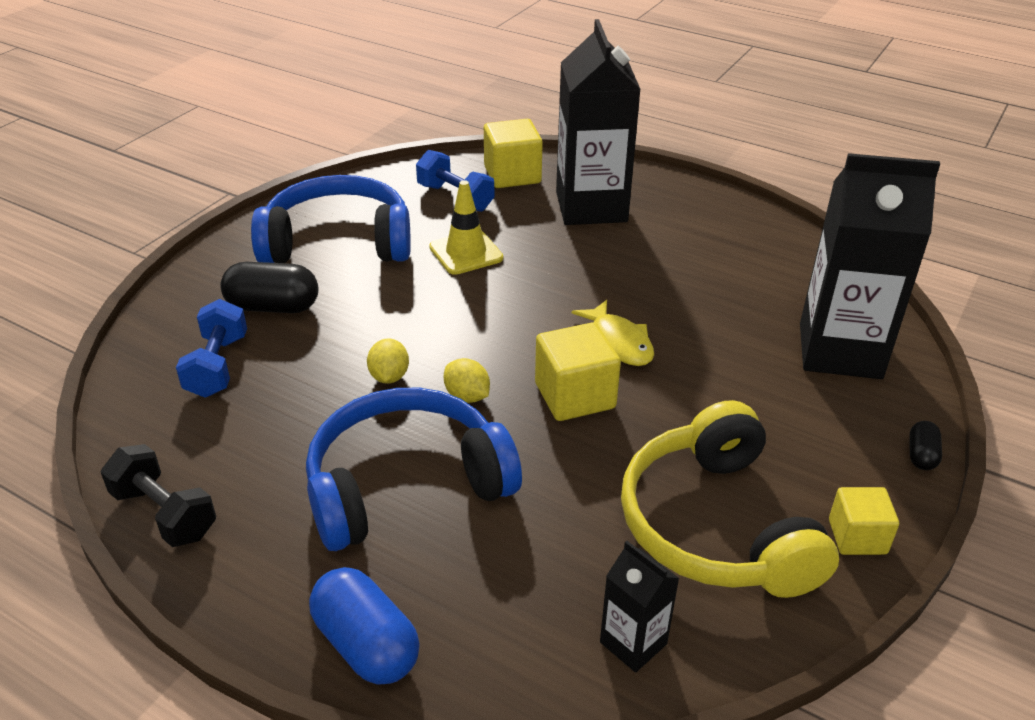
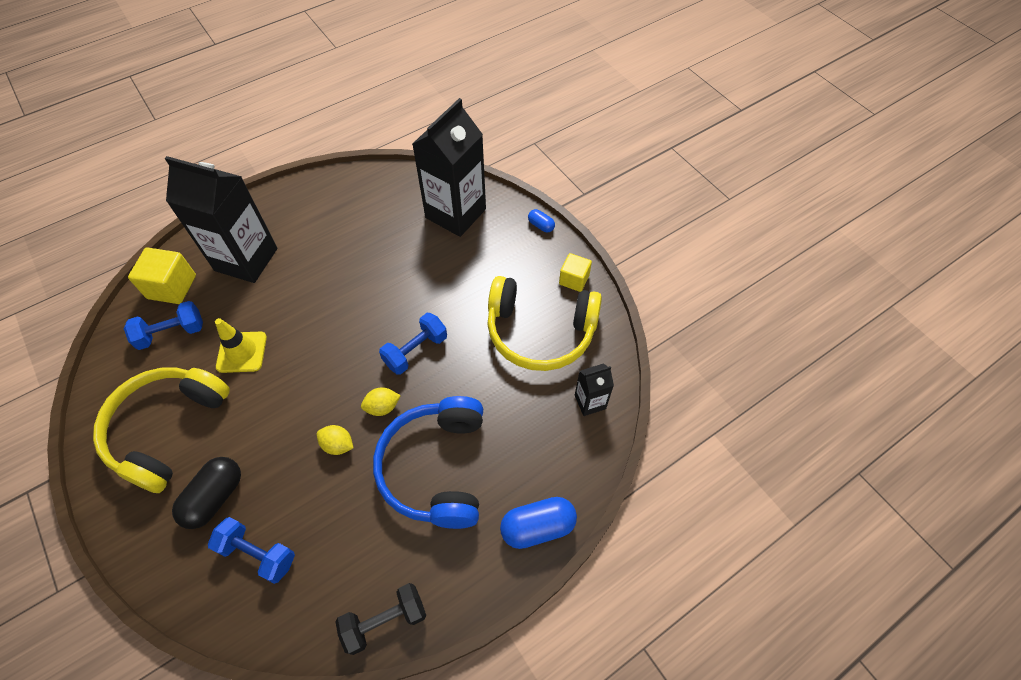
camera: 65 degrees left, 20 degrees up
(338, 242) = (167, 429): blue headphones -> yellow headphones
(575, 396) = (415, 351): yellow cube -> blue dumbbell
(619, 342) = (385, 308): yellow fish -> none
(921, 455) = (541, 225): black capsule -> blue capsule

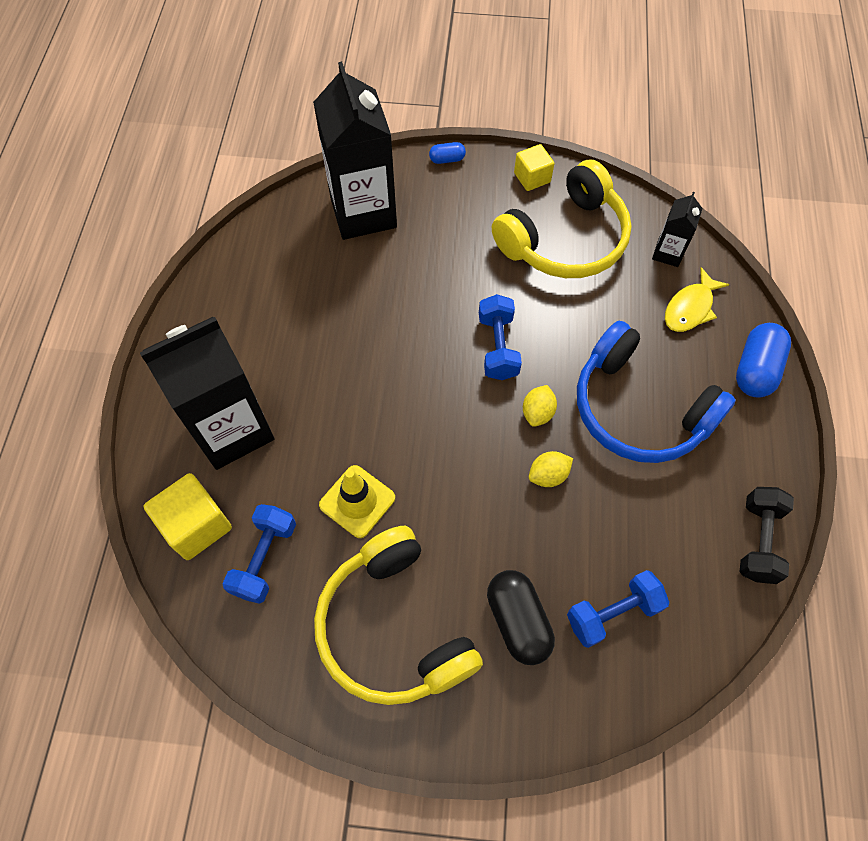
camera: 50 degrees left, 5 degrees up
(554, 447) = (690, 308): none -> yellow fish

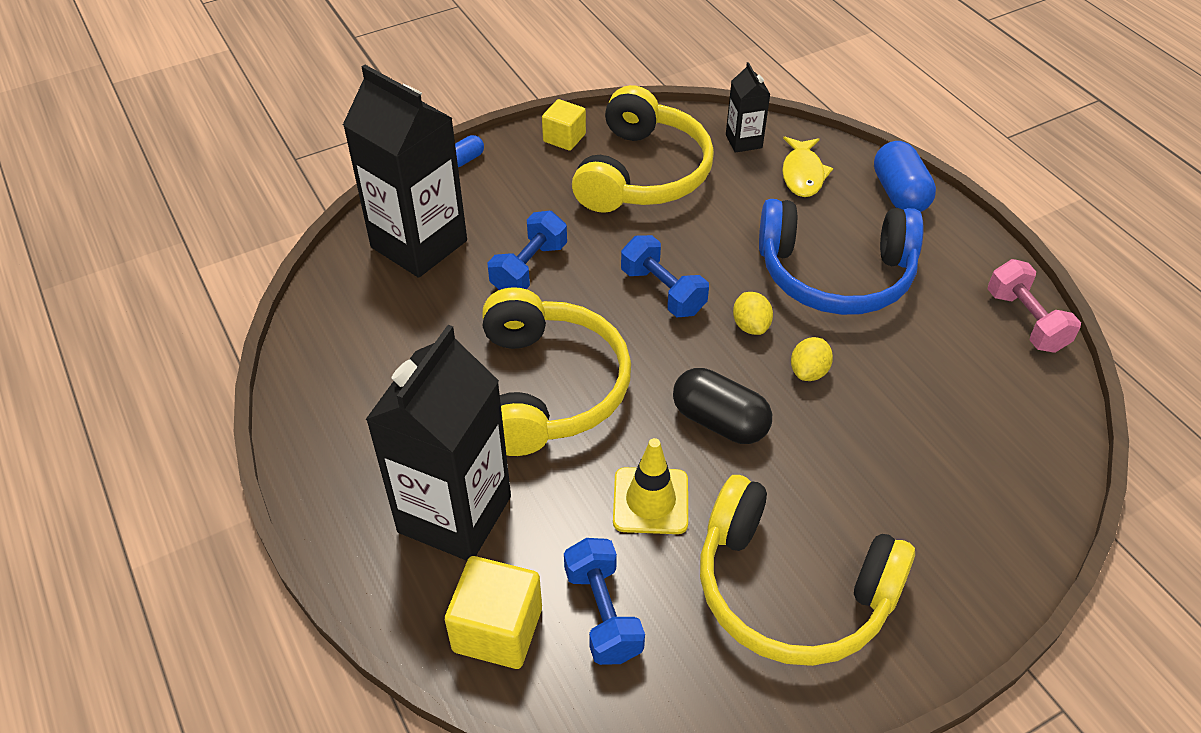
camera: 35 degrees left, 15 degrees down
(359, 375) = (548, 388): none -> yellow headphones
(518, 621) = (897, 509): black capsule -> black capsule (719, 421)
(612, 613) = (969, 449): blue dumbbell -> blue dumbbell (529, 268)
(758, 540) = (1025, 321): black dumbbell -> pink dumbbell

